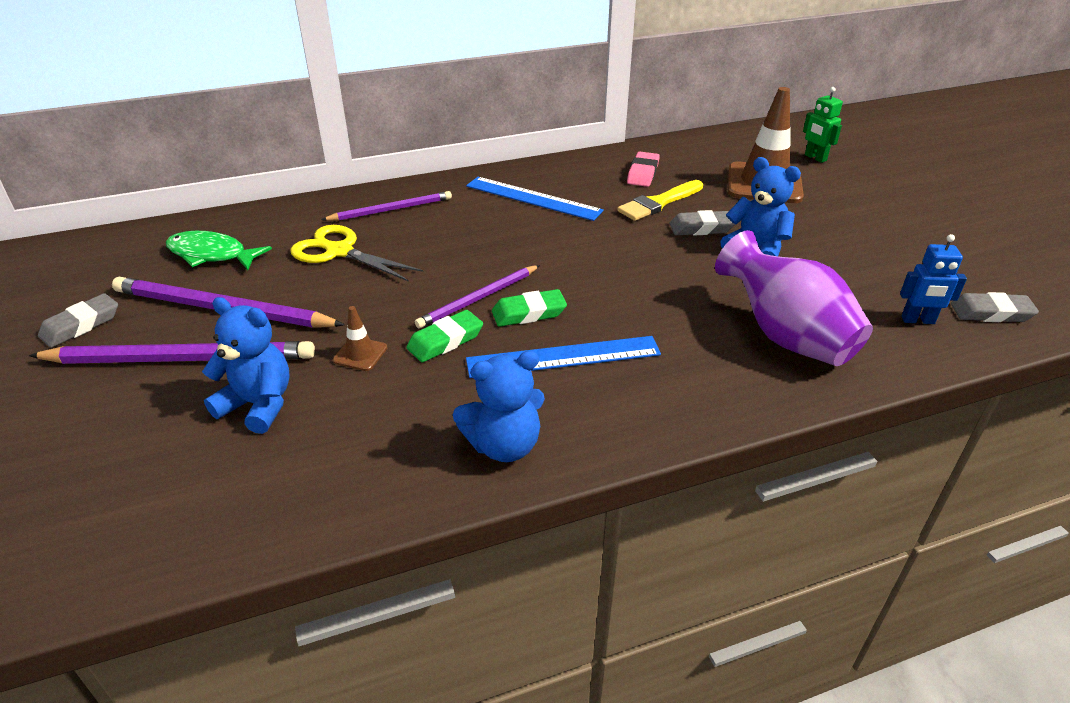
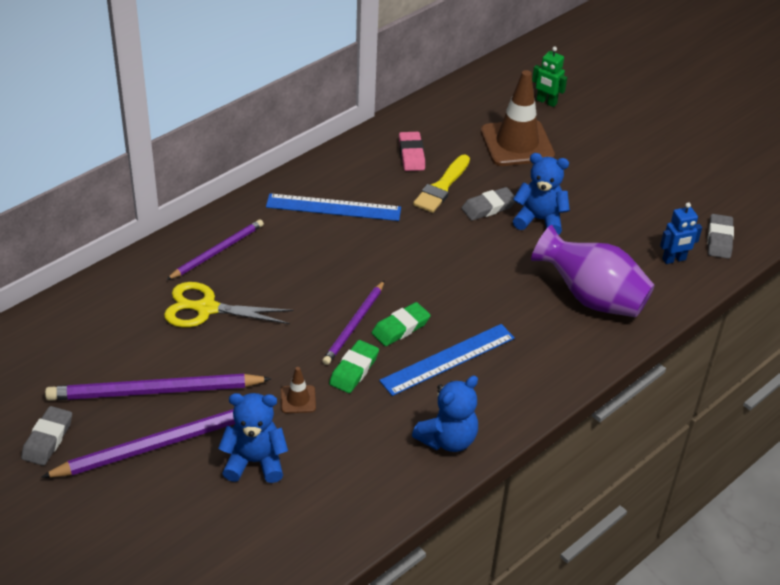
camera: 25 degrees left, 5 degrees up
(211, 254) = (95, 341): green fish -> none
(991, 313) = (719, 239): grey eraser -> grey eraser turned 60 degrees counterclockwise

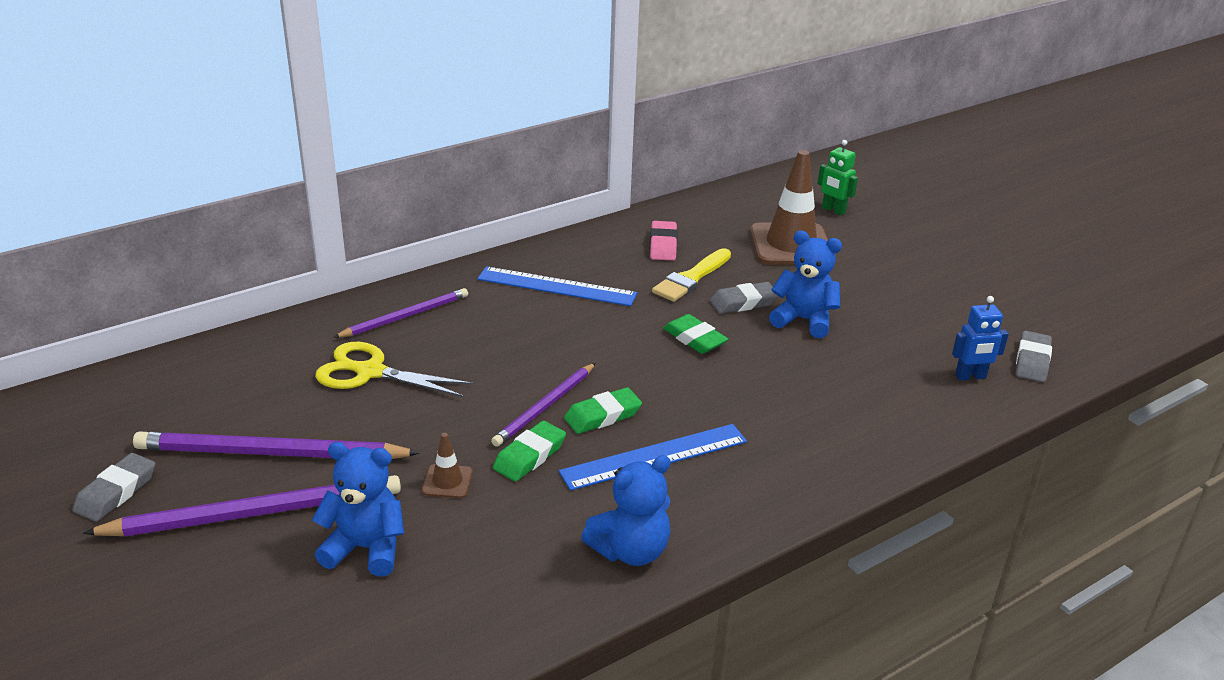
camera: 10 degrees right, 10 degrees down
(456, 247) = (694, 339): none -> green eraser
(591, 298) = (856, 407): purple vase -> none

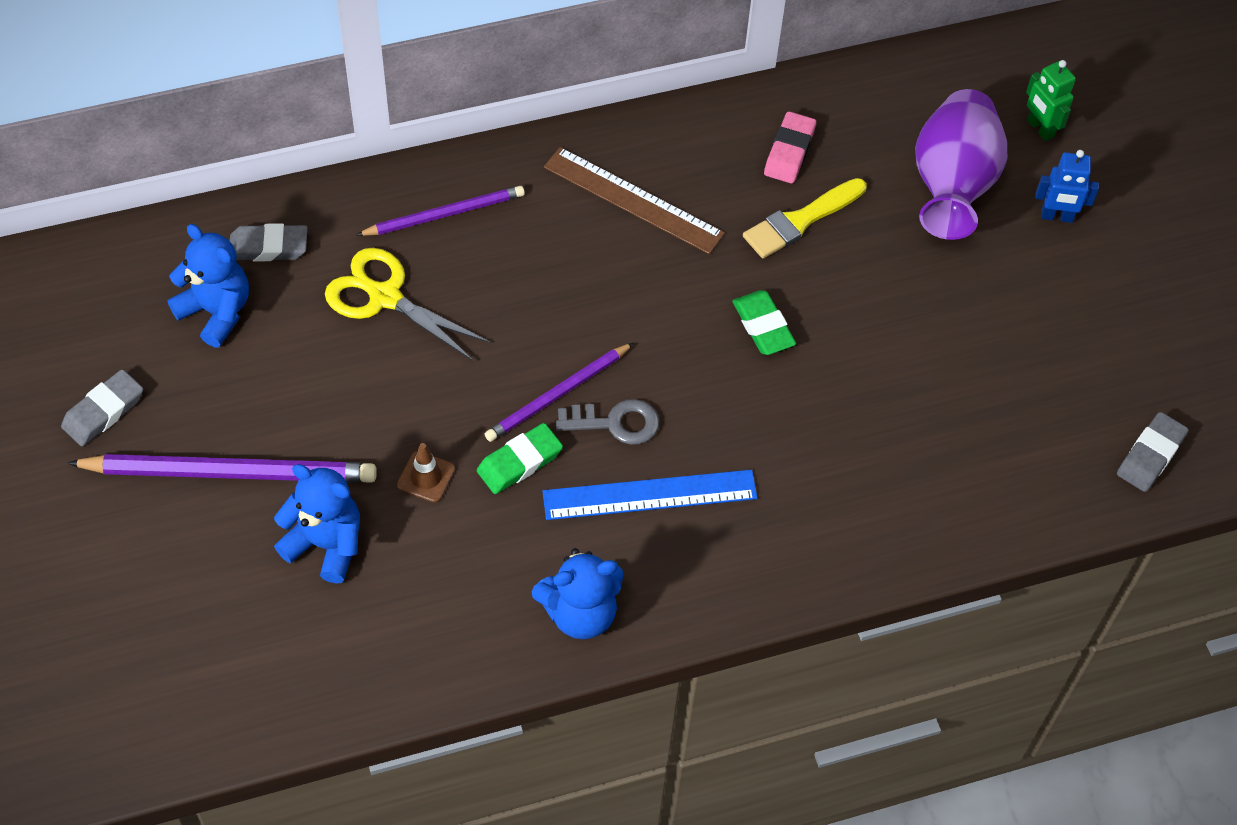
camera: 15 degrees right, 25 degrees up
(271, 453) = (259, 394): purple pencil -> none
(556, 286) = (633, 200): blue ruler -> brown ruler
(602, 416) = (615, 423): green eraser -> grey key
(743, 302) = (846, 278): grey eraser -> grey eraser (268, 247)
(791, 245) = (952, 186): brown traffic cone -> purple vase
(804, 320) = (906, 324): blue teddy bear -> blue teddy bear (216, 311)
(970, 376) = (1061, 462): blue robot -> blue robot (1056, 216)

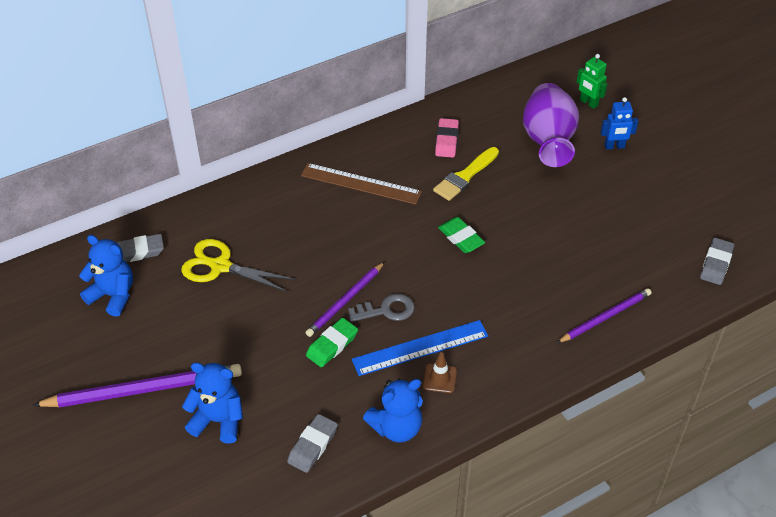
camera: 10 degrees left, 10 degrees down
(103, 411) = (50, 369): grey eraser -> grey eraser (313, 446)
(426, 477) = (274, 366): brown traffic cone -> brown traffic cone (439, 378)
(445, 214) = (246, 213): purple pencil -> purple pencil (605, 317)

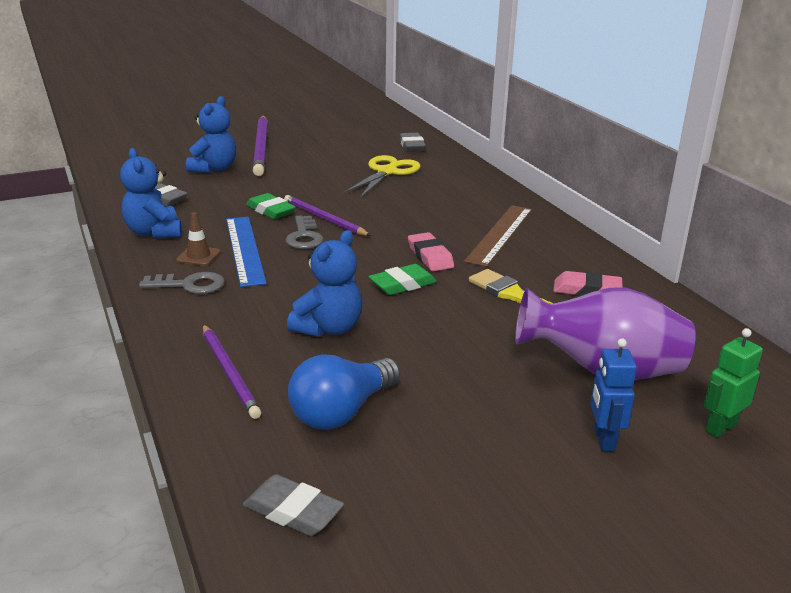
camera: 95 degrees right, 20 degrees down
(113, 295) = (364, 139): blue teddy bear -> blue teddy bear (329, 328)
(410, 224) = (430, 256): none -> pink eraser
(492, 371) = (189, 285): none -> grey key
(627, 254) = (342, 411): none -> blue light bulb

